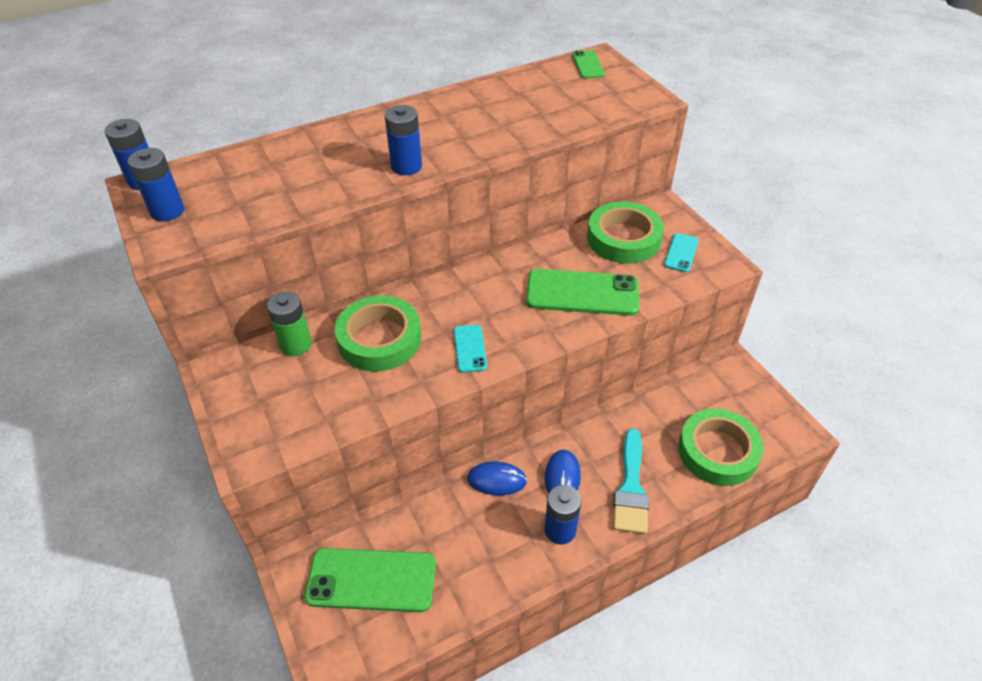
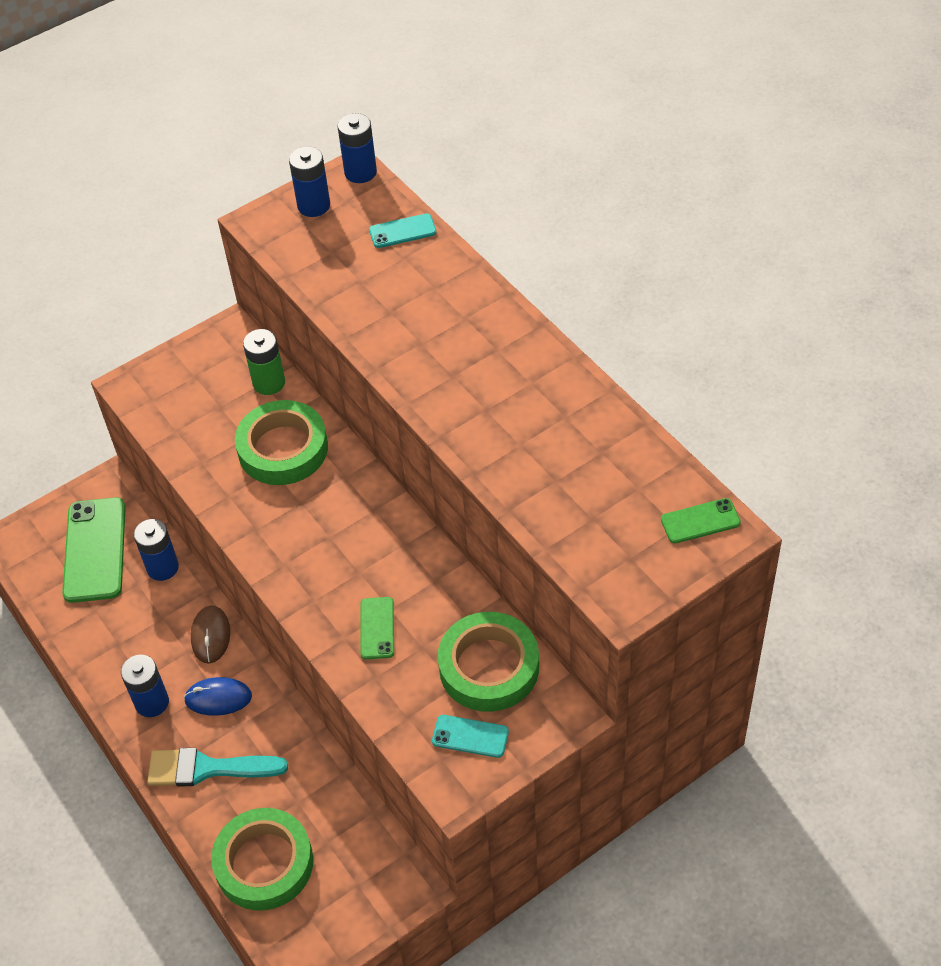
camera: 85 degrees right, 5 degrees up
(406, 166) = (416, 370): blue battery -> blue battery (162, 567)
(470, 348) = (276, 530): turquoise phone -> turquoise phone (402, 231)
(496, 480) = (211, 635): blue mouse -> brown mouse
(582, 293) = (377, 628): green phone -> green phone, size x0.51

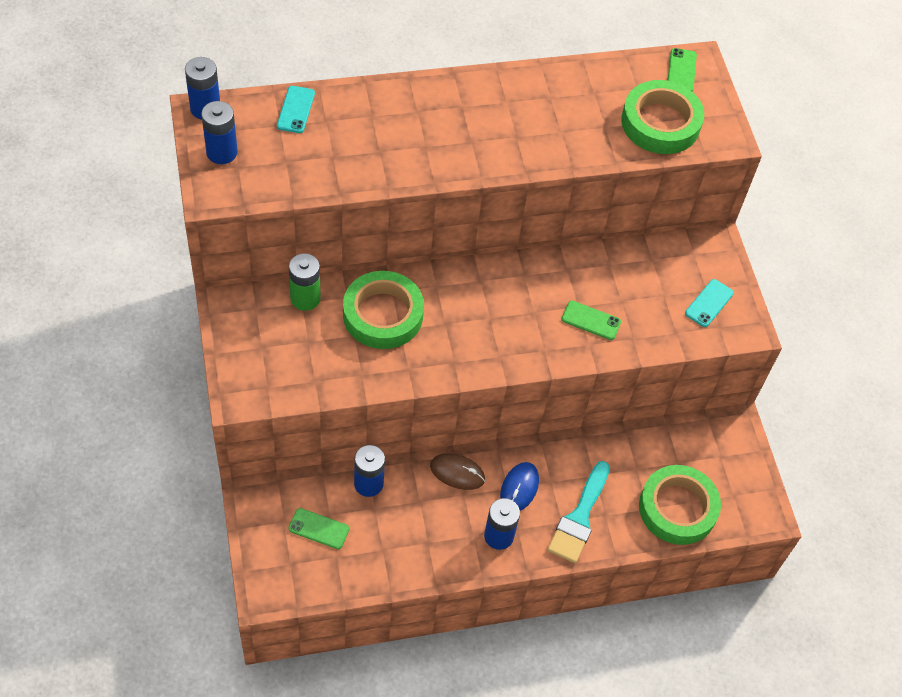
camera: 75 degrees left, 5 degrees up
(95, 550) = (319, 529): green phone -> green phone, size x0.51
(489, 667) = (658, 269): green tape -> green tape (660, 123)

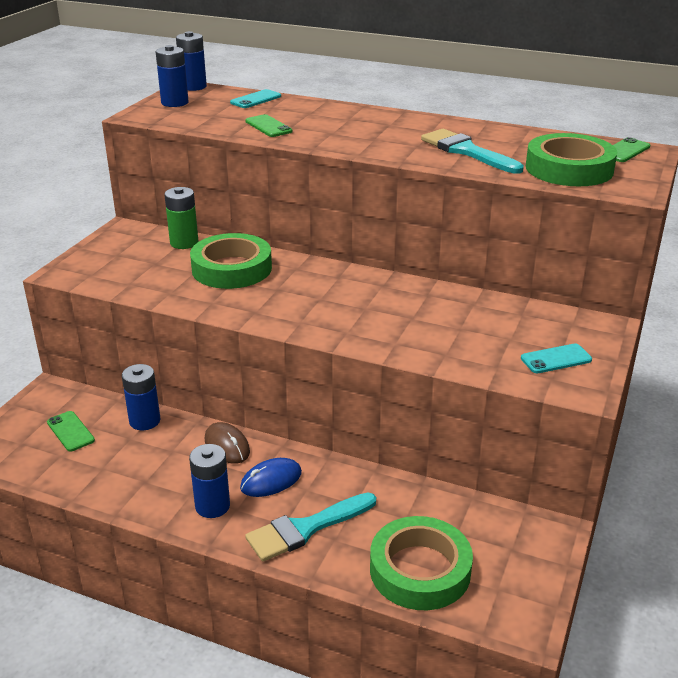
camera: 40 degrees right, 25 degrees down
(563, 129) = (466, 151): none -> turquoise brush
(591, 320) = (414, 330): green phone -> green phone (268, 126)

